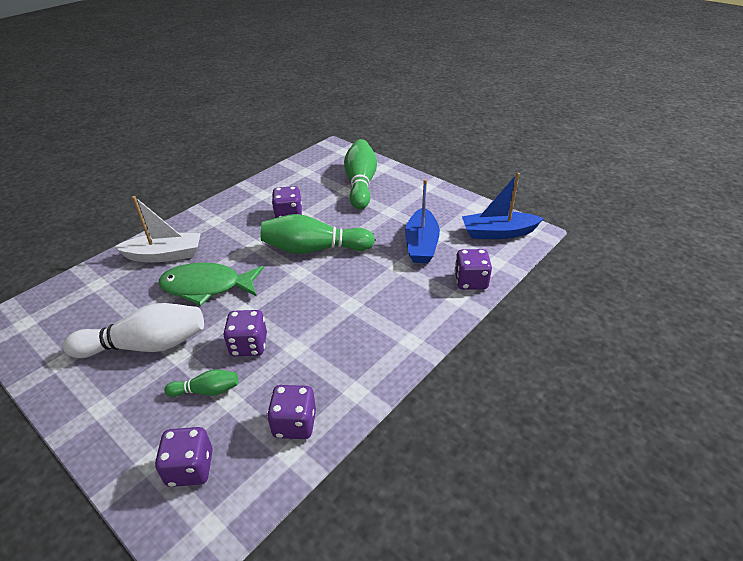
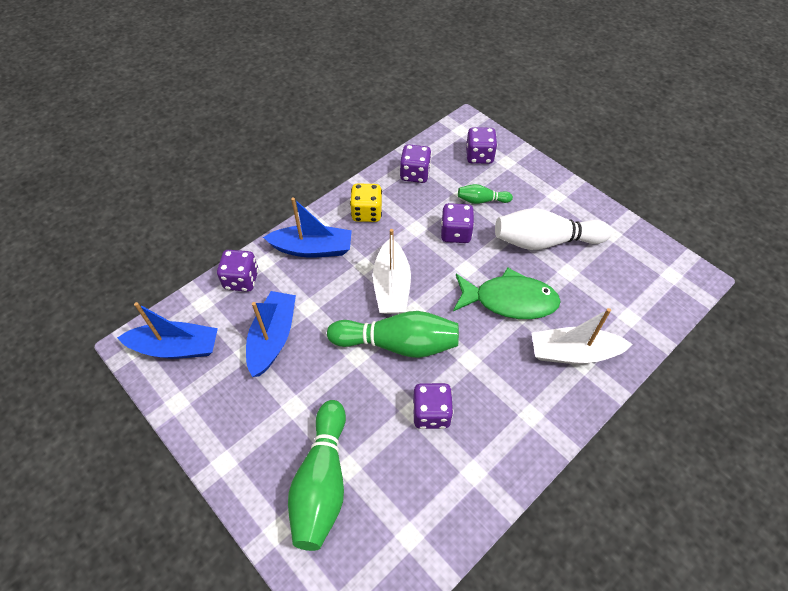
camera: 175 degrees left, 15 degrees up
(321, 288) = (392, 286): none -> white boat
(356, 360) = (366, 213): none -> yellow dice
(410, 315) = (312, 248): none -> blue boat

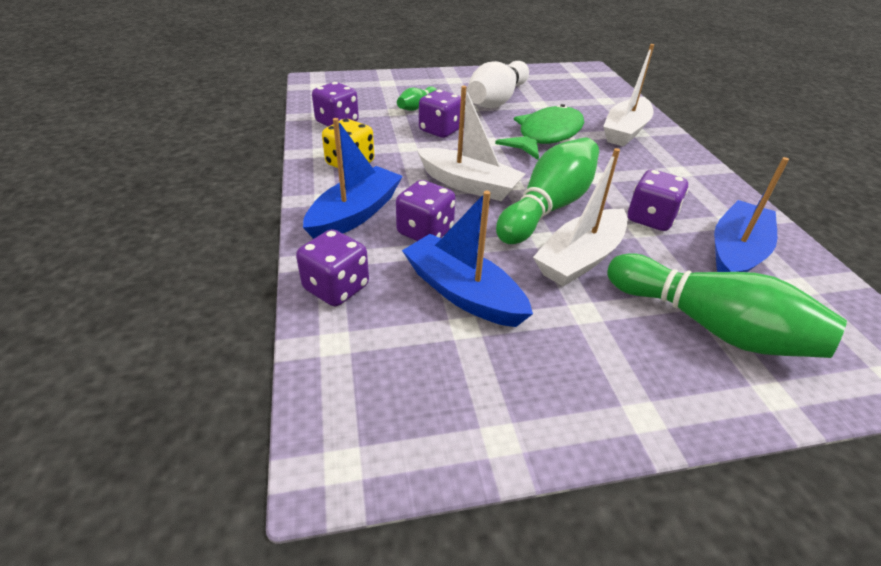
camera: 60 degrees left, 15 degrees down
(176, 347) = (391, 403): blue boat -> blue boat (735, 253)
(348, 385) = (580, 258): none -> white boat
(479, 156) = (363, 89): purple dice -> purple dice (425, 232)

